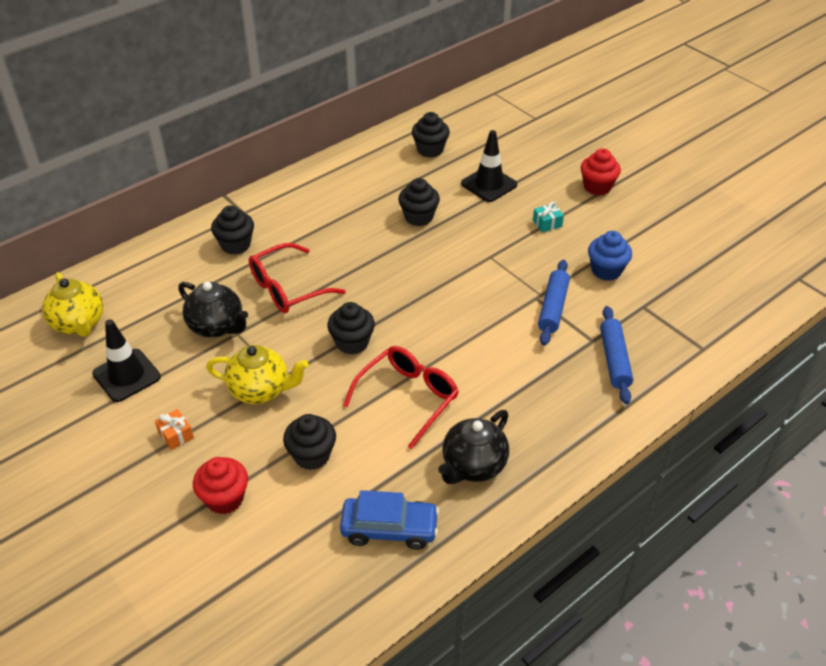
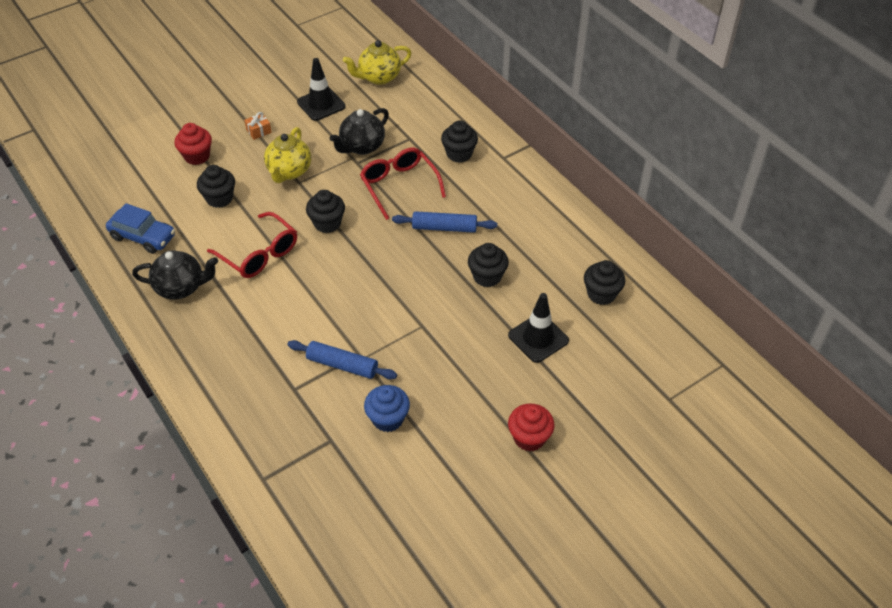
camera: 95 degrees right, 5 degrees up
(389, 529) = (143, 237): blue car -> blue car turned 75 degrees counterclockwise
(473, 466) = (181, 287): black teapot -> black teapot turned 135 degrees clockwise
(547, 223) = (468, 380): turquoise gift -> none
(614, 360) = (266, 401): blue rolling pin -> blue rolling pin (444, 228)

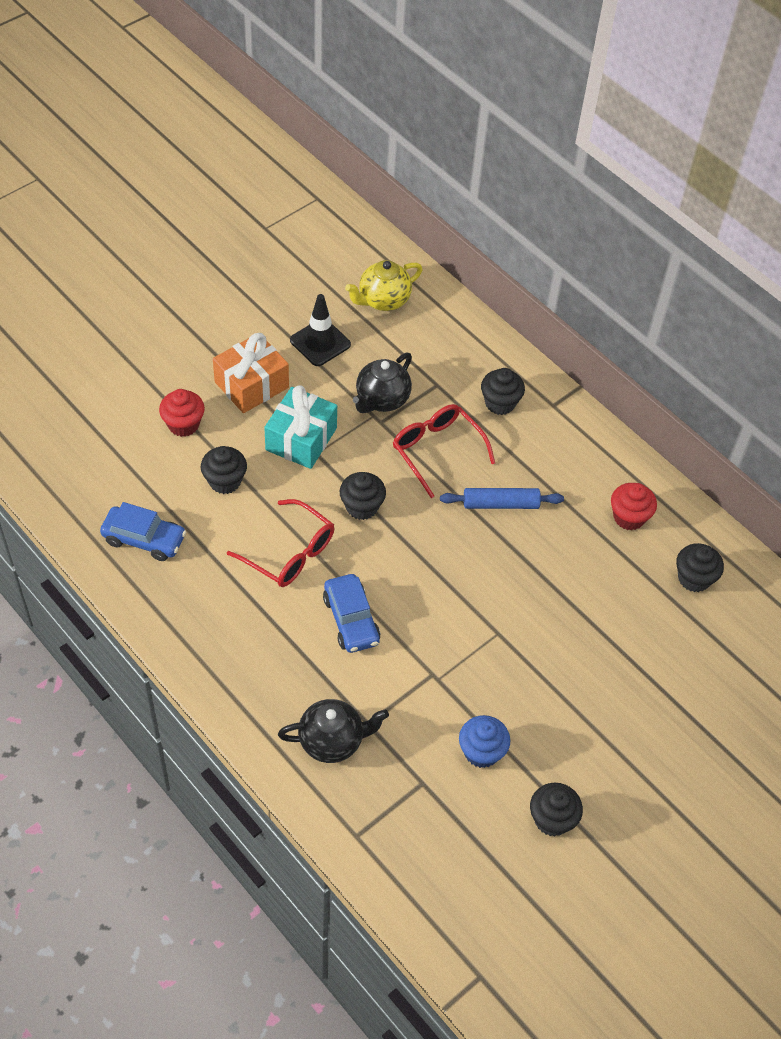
camera: 10 degrees left, 5 degrees up
(181, 287) = (206, 603): black teapot -> black teapot (332, 741)
(259, 131) = (251, 385): orange gift -> orange gift, size x2.31
(289, 171) = (301, 439): yellow teapot -> turquoise gift
(298, 307) = (351, 620): none -> blue car
(342, 365) = (417, 689): blue rolling pin -> none
(487, 276) = (561, 565): black cupcake -> black cupcake (552, 819)
(529, 438) = (642, 762): red cupcake -> red cupcake (629, 517)
(538, 338) = (632, 639): black traffic cone -> none

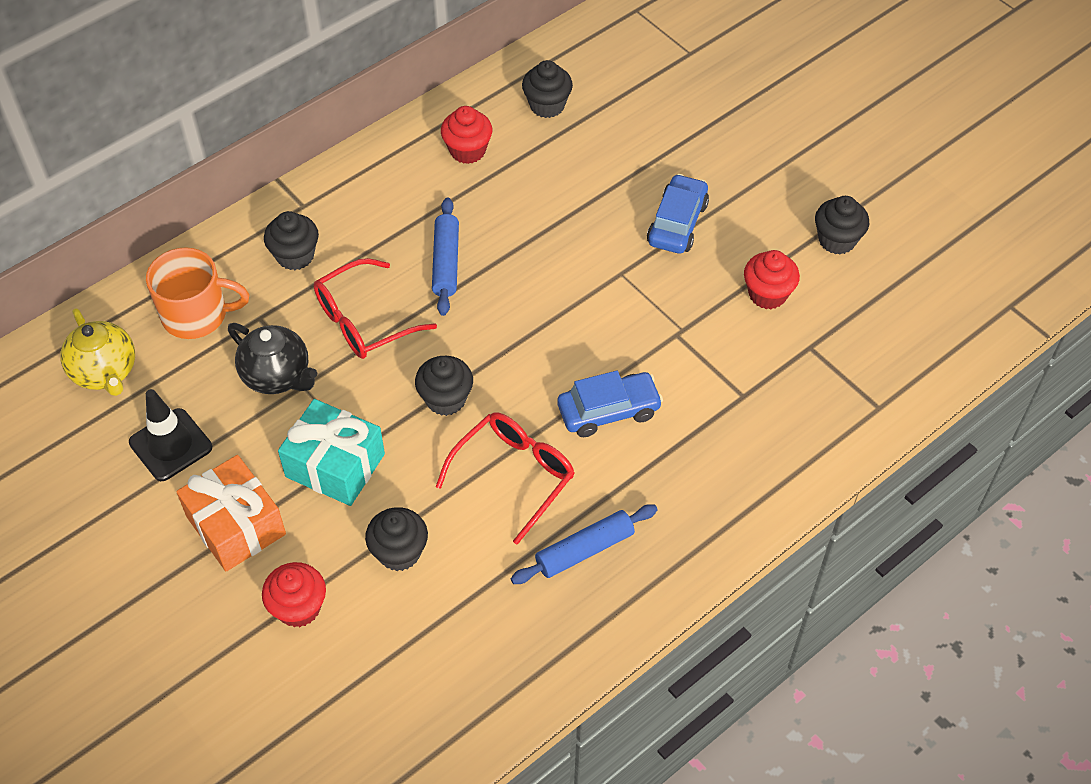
camera: 85 degrees left, 0 degrees up
(144, 539) = (491, 645): blue car -> blue car (677, 223)
(220, 600) = (584, 550): none -> blue rolling pin
(332, 741) = (768, 430): black teapot -> none
(437, 347) = (196, 315): none -> orange mug
(481, 752) = (767, 294): blue cupcake -> red cupcake

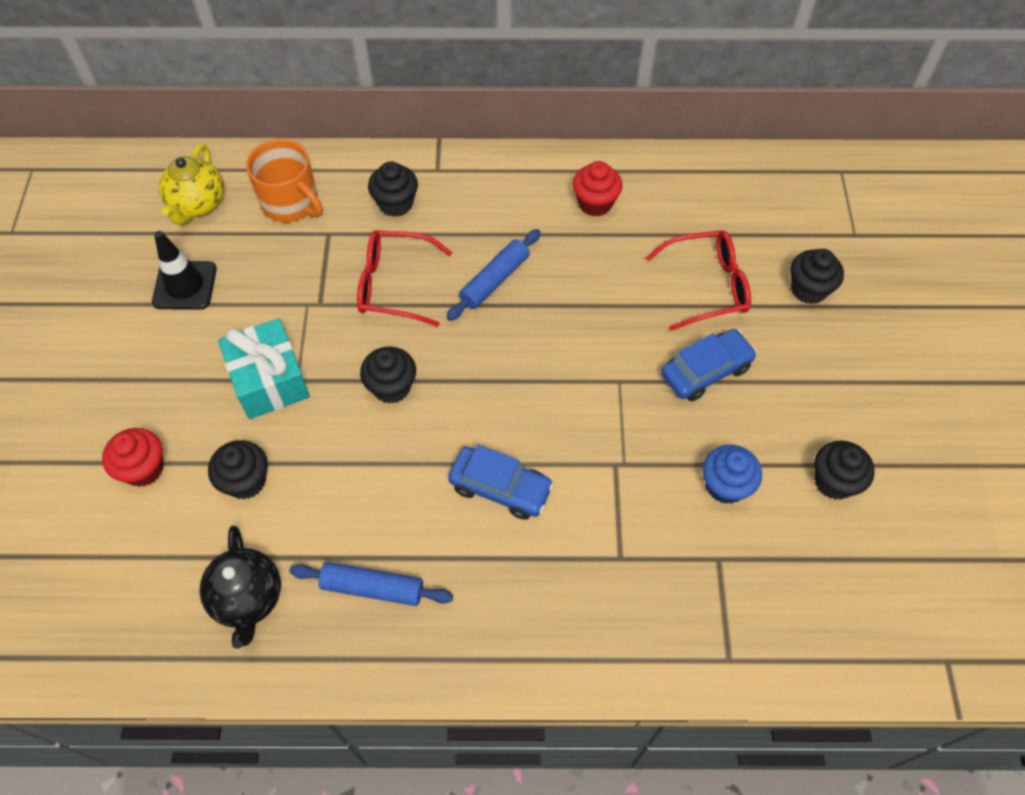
camera: 40 degrees right, 5 degrees up
(236, 525) = (166, 375): orange gift -> none
(277, 376) = (298, 285): black teapot -> black teapot (248, 598)
(514, 475) = (381, 485): red glasses -> red glasses (707, 286)
(547, 105) = (691, 205): black cupcake -> black cupcake (808, 289)
(767, 294) = (725, 485): red cupcake -> blue cupcake

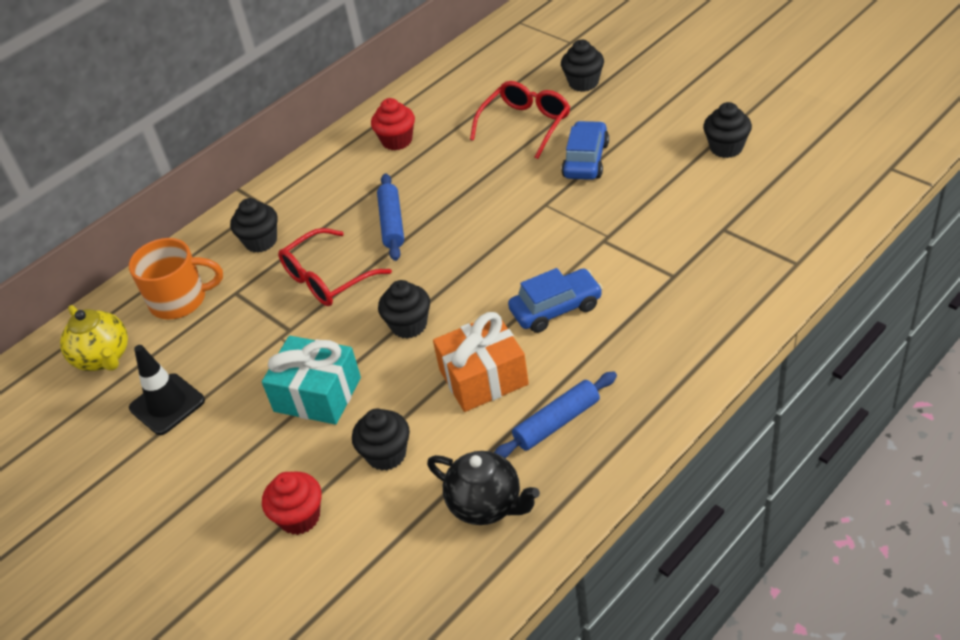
camera: 40 degrees left, 15 degrees down
(378, 490) = (483, 377): none -> orange gift
(725, 485) = (676, 197): blue cupcake -> none

